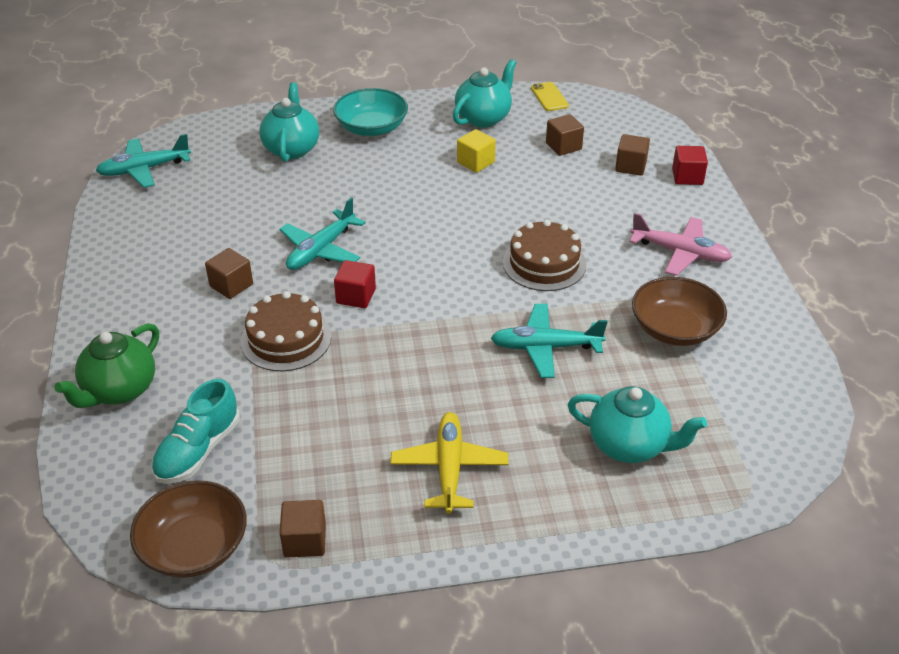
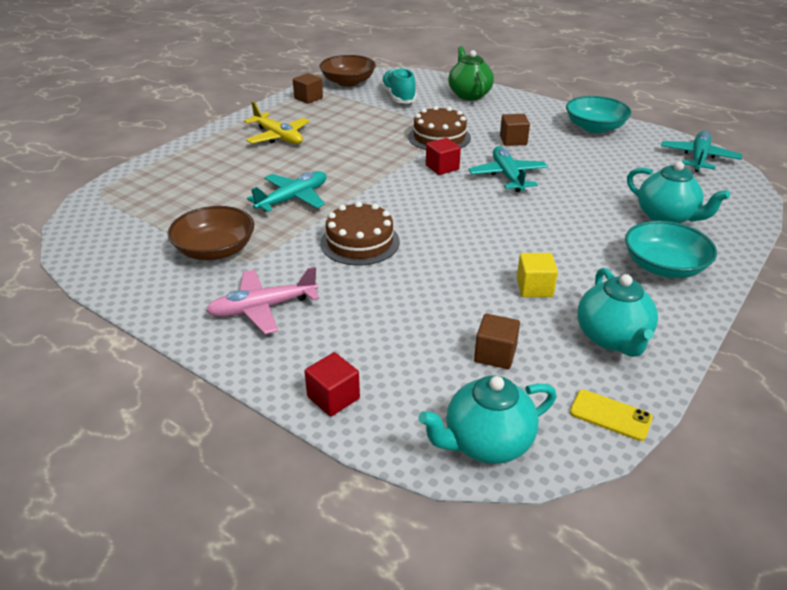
camera: 135 degrees right, 5 degrees down
(129, 250) = (594, 127): none -> turquoise bowl
(629, 445) = (190, 182): turquoise teapot -> turquoise teapot (486, 443)
(630, 166) = (403, 373): brown cube -> none

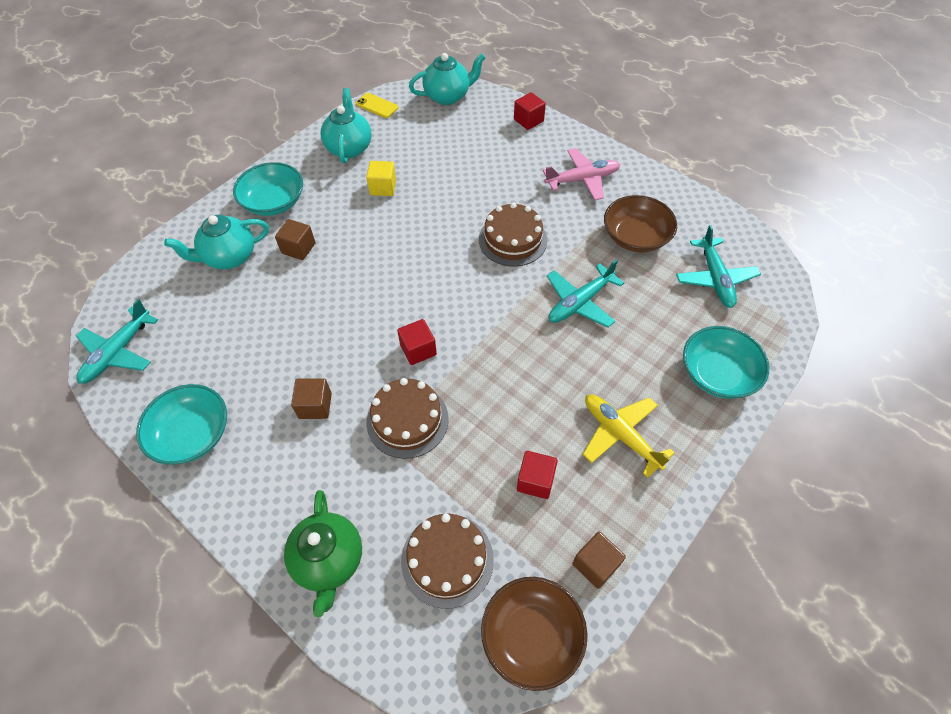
camera: 175 degrees left, 20 degrees up
(185, 164) = (717, 374): none -> turquoise bowl
(343, 119) = (535, 481): none -> red cube
(398, 97) = (447, 559): turquoise shoe -> brown cake
(495, 354) = (428, 140): brown cube -> brown cube (298, 248)
(507, 176) = (350, 329): turquoise plane -> turquoise plane (715, 278)
(666, 217) = (229, 257): turquoise teapot -> turquoise teapot turned 75 degrees counterclockwise

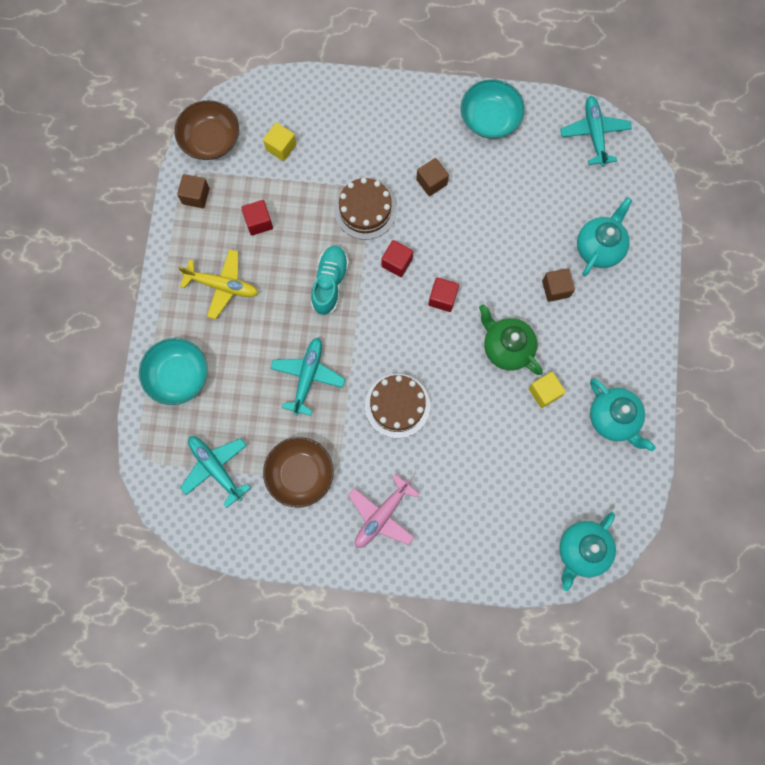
camera: 145 degrees right, 20 degrees up
(274, 202) = (618, 318): turquoise bowl -> none
(329, 561) = (346, 106): green teapot -> green teapot (506, 348)
(377, 106) = (637, 490): yellow phone -> none
(447, 559) = (281, 147): brown cake -> yellow cube
(500, 370) = (330, 283): none -> turquoise shoe
(528, 120) = (480, 566): red cube -> red cube (442, 298)

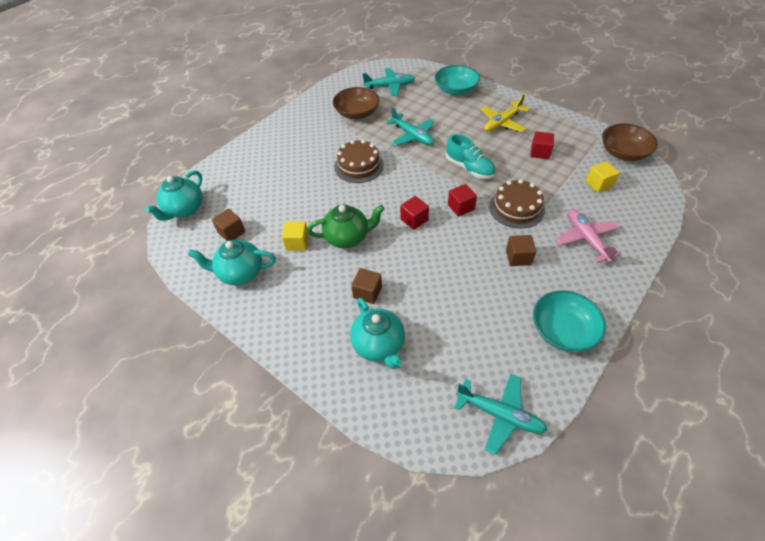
camera: 125 degrees right, 25 degrees down
(196, 196) = (578, 132): brown cube -> brown cube (231, 232)
(382, 515) = (302, 134): pink plane -> pink plane (586, 239)
(581, 550) = (184, 209): turquoise teapot -> turquoise teapot turned 135 degrees counterclockwise

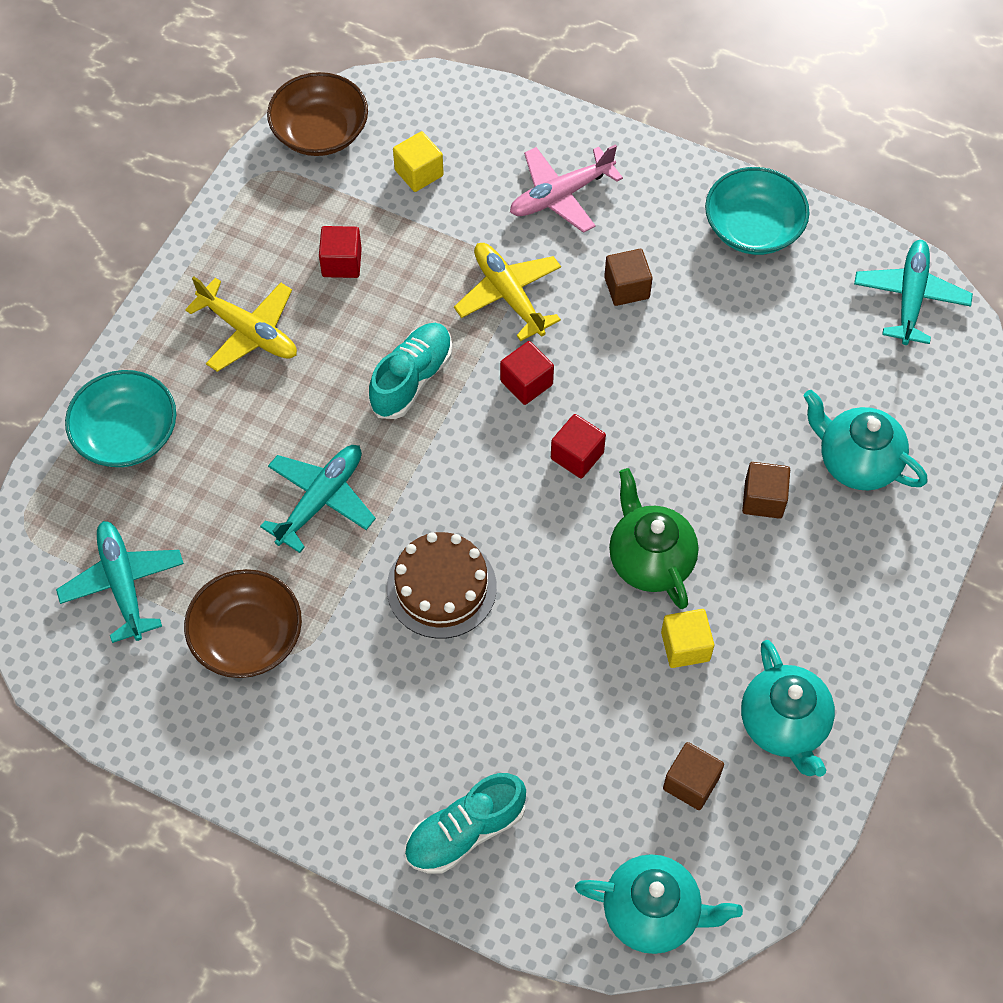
camera: 105 degrees left, 10 degrees up
(250, 160) = (465, 832): none -> turquoise shoe
(379, 345) = (856, 462): turquoise teapot -> turquoise teapot turned 105 degrees counterclockwise
(516, 208) = (509, 295): brown cake -> yellow plane

